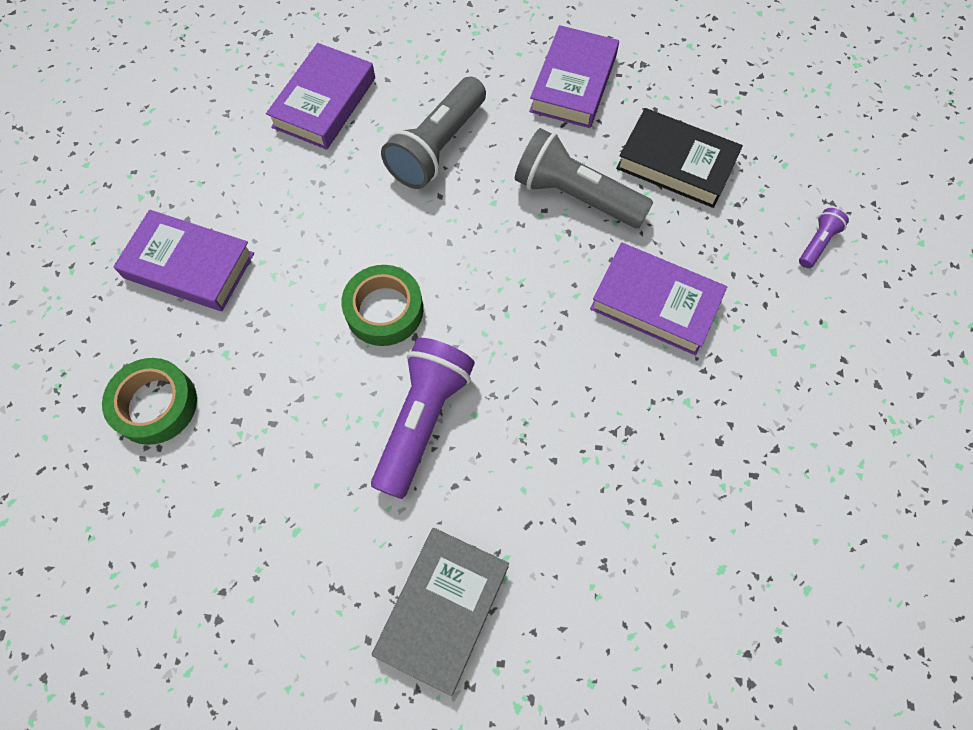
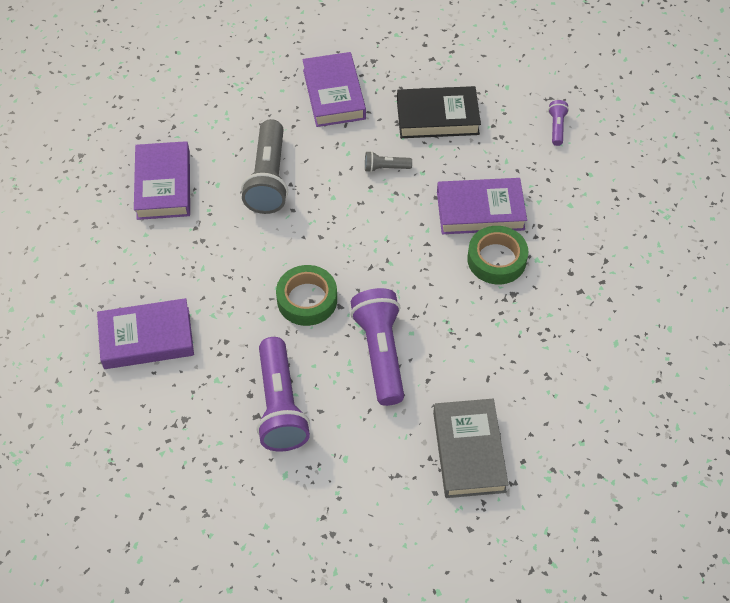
camera: 30 degrees left, 10 degrees down
(155, 405) = (192, 435): green tape -> green tape (496, 259)
(270, 423) = (280, 406): none -> purple flashlight
(575, 196) = (385, 168): grey flashlight -> grey flashlight, size x0.46

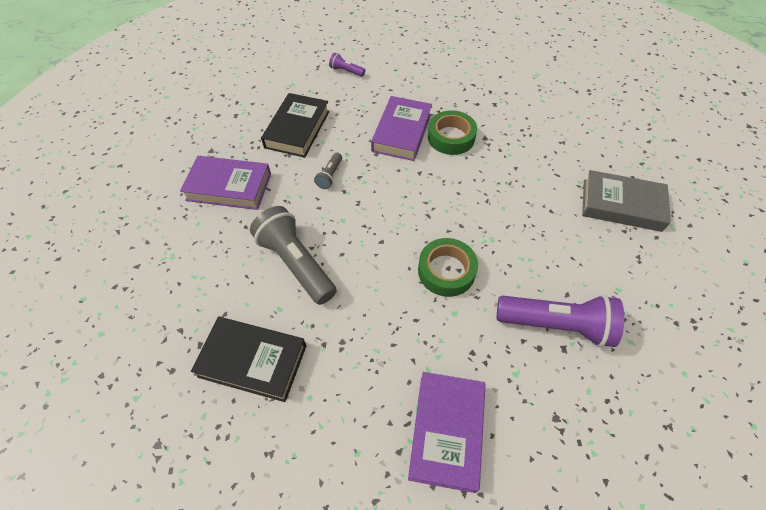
camera: 70 degrees left, 0 degrees up
(163, 185) = (253, 361): purple book -> black book
(268, 179) = (296, 263): grey flashlight -> grey flashlight turned 150 degrees counterclockwise
(380, 353) = (517, 233): purple flashlight -> none

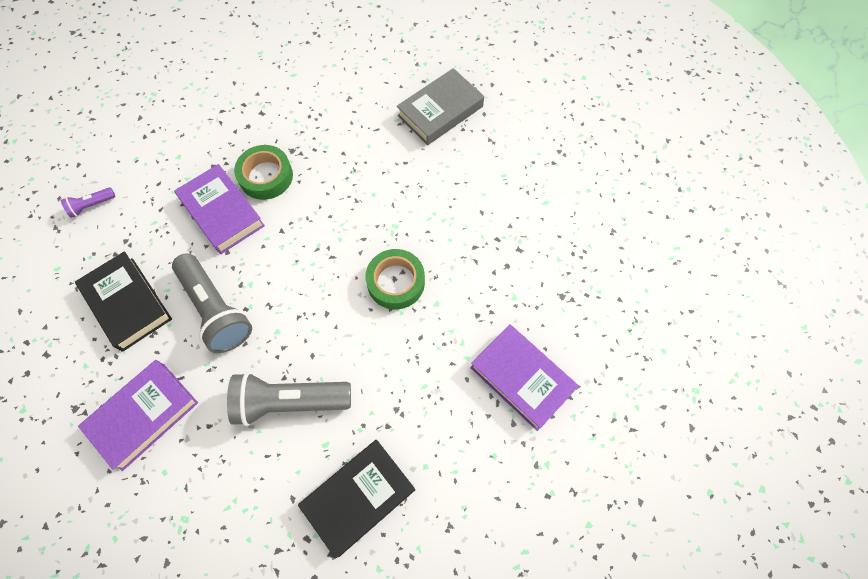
camera: 55 degrees left, 10 degrees up
(330, 176) = (216, 310): grey flashlight -> grey flashlight, size x2.16
(556, 325) = (499, 239): purple flashlight -> none

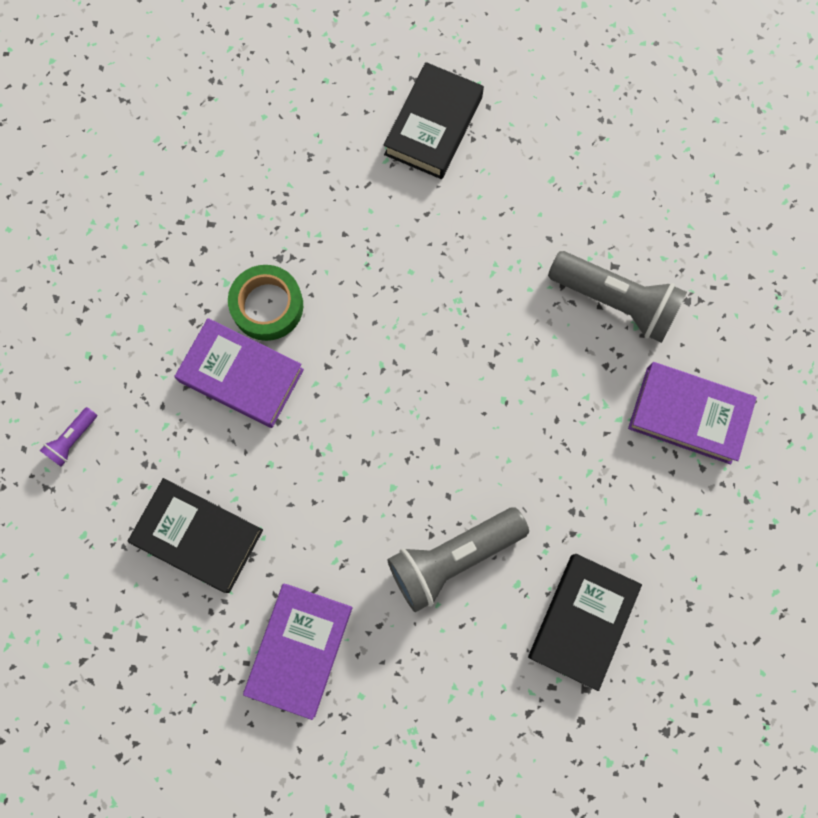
camera: 25 degrees left, 10 degrees up
(216, 310) = (308, 495): grey flashlight -> grey flashlight (615, 302)
(396, 282) = (495, 368): green tape -> none
(440, 111) = (433, 126): grey book -> black book

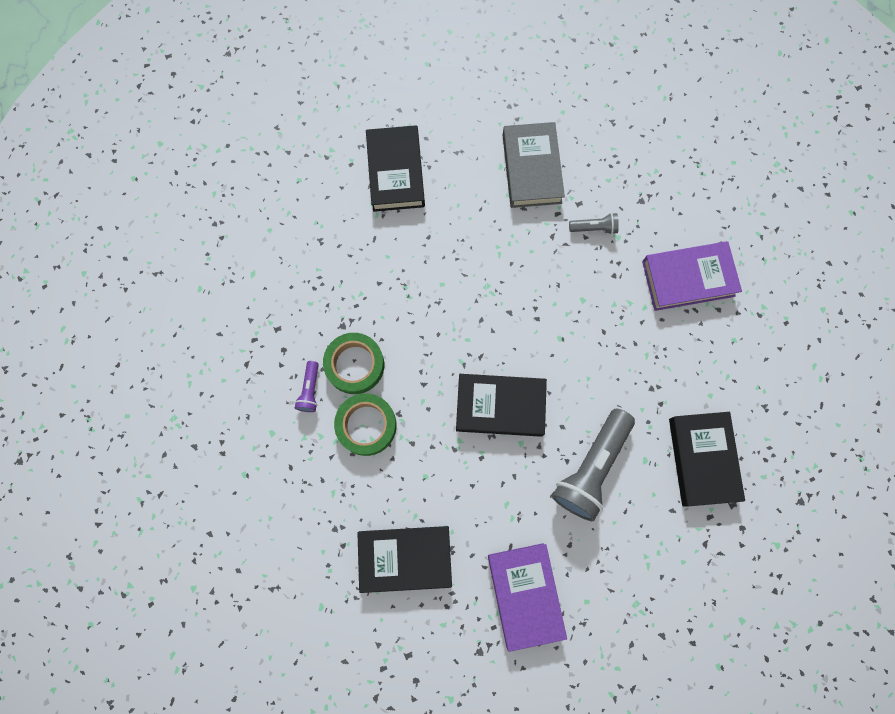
camera: 30 degrees left, 0 degrees up
(72, 440) = (271, 542): purple flashlight -> purple flashlight (310, 390)
(241, 376) = (366, 425): purple book -> green tape
(394, 436) = (500, 406): none -> black book
(584, 200) = (531, 168): none -> grey book
(615, 302) = (594, 228): grey flashlight -> grey flashlight, size x0.46

